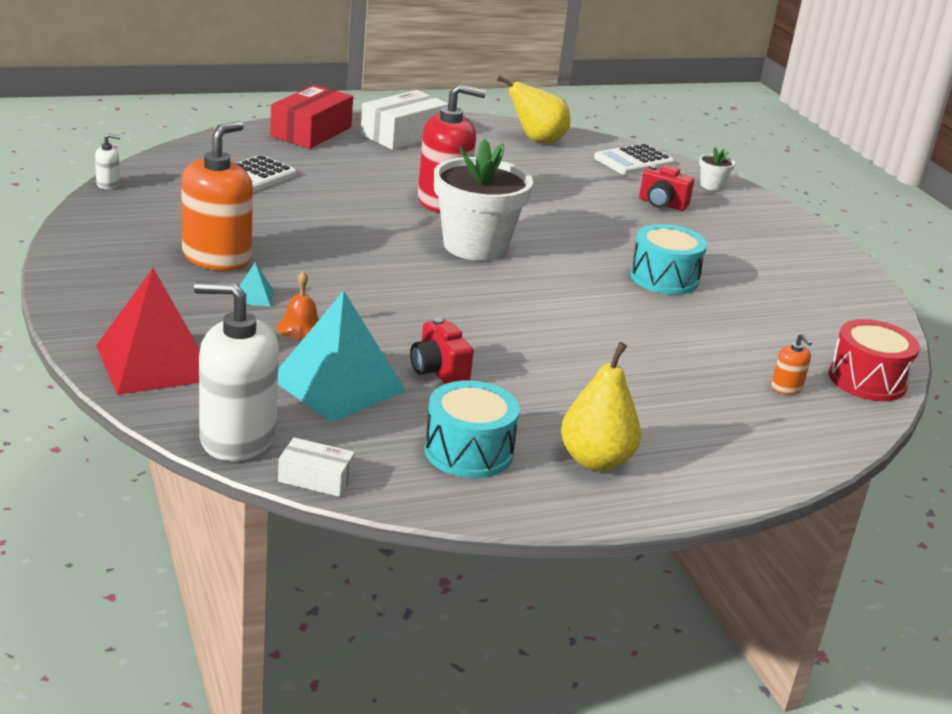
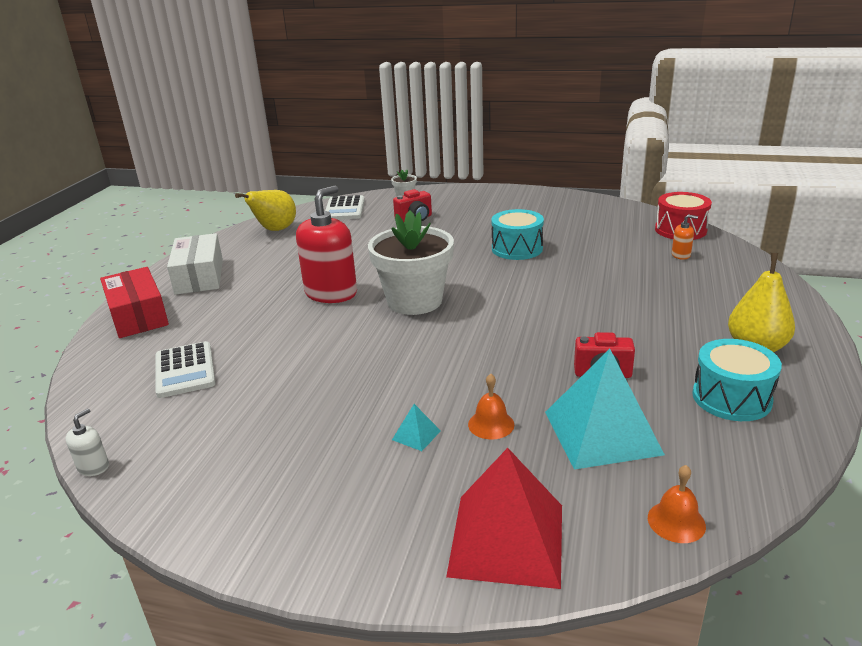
camera: 50 degrees left, 0 degrees up
(217, 257) = (323, 436): orange soap dispenser -> none
(237, 438) = (676, 521): white soap dispenser -> orange bell
(315, 478) = (759, 492): white box -> none

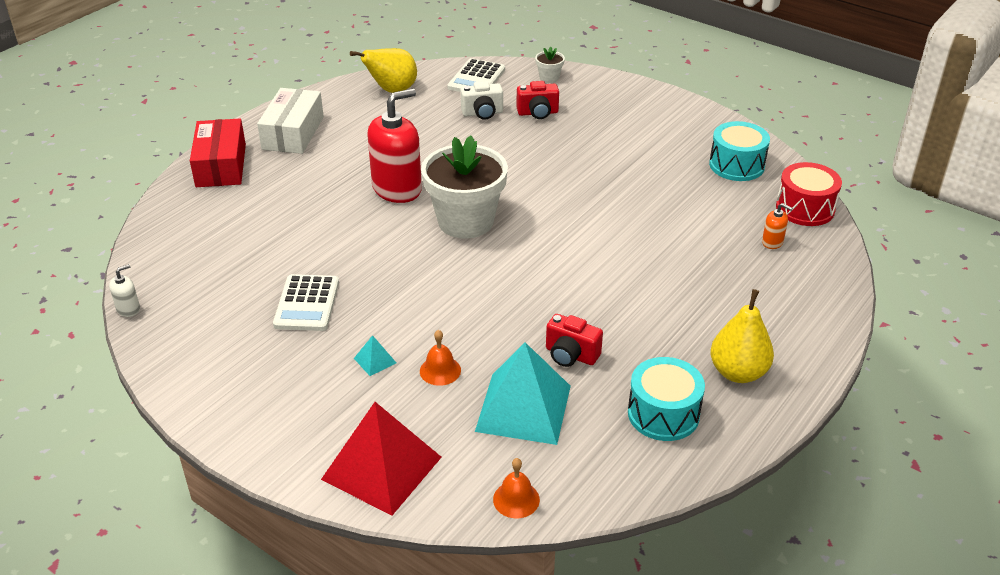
camera: 20 degrees right, 10 degrees up
(185, 370) = (232, 238): white calculator -> white calculator (307, 303)
(368, 228) = (482, 113): none -> white camera
(517, 248) = (610, 184): turquoise drum -> turquoise drum (736, 165)

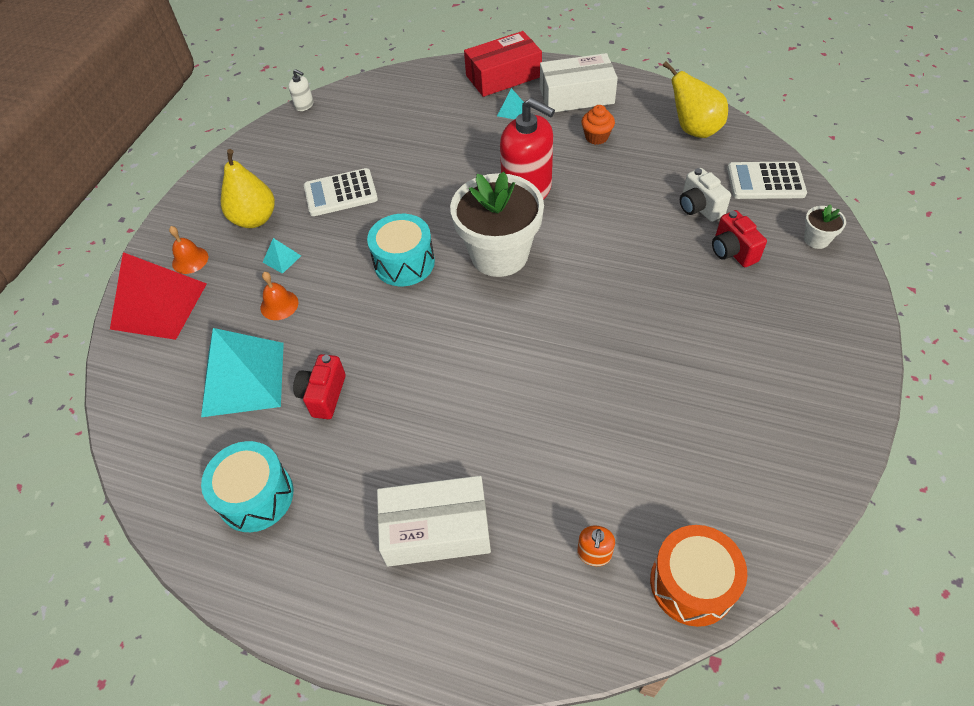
camera: 75 degrees right, 15 degrees up
(279, 172) = (512, 110): none -> turquoise pyramid
(359, 137) = (596, 137): none -> orange cupcake
(516, 499) = (132, 405): orange bell -> orange bell (190, 260)
(730, 312) = (436, 529): none -> white box
(736, 165) = (748, 479): turquoise drum -> turquoise drum (404, 263)
(738, 372) = (334, 557): yellow pear -> yellow pear (255, 219)
(805, 208) = (692, 583): red drum -> orange drum

